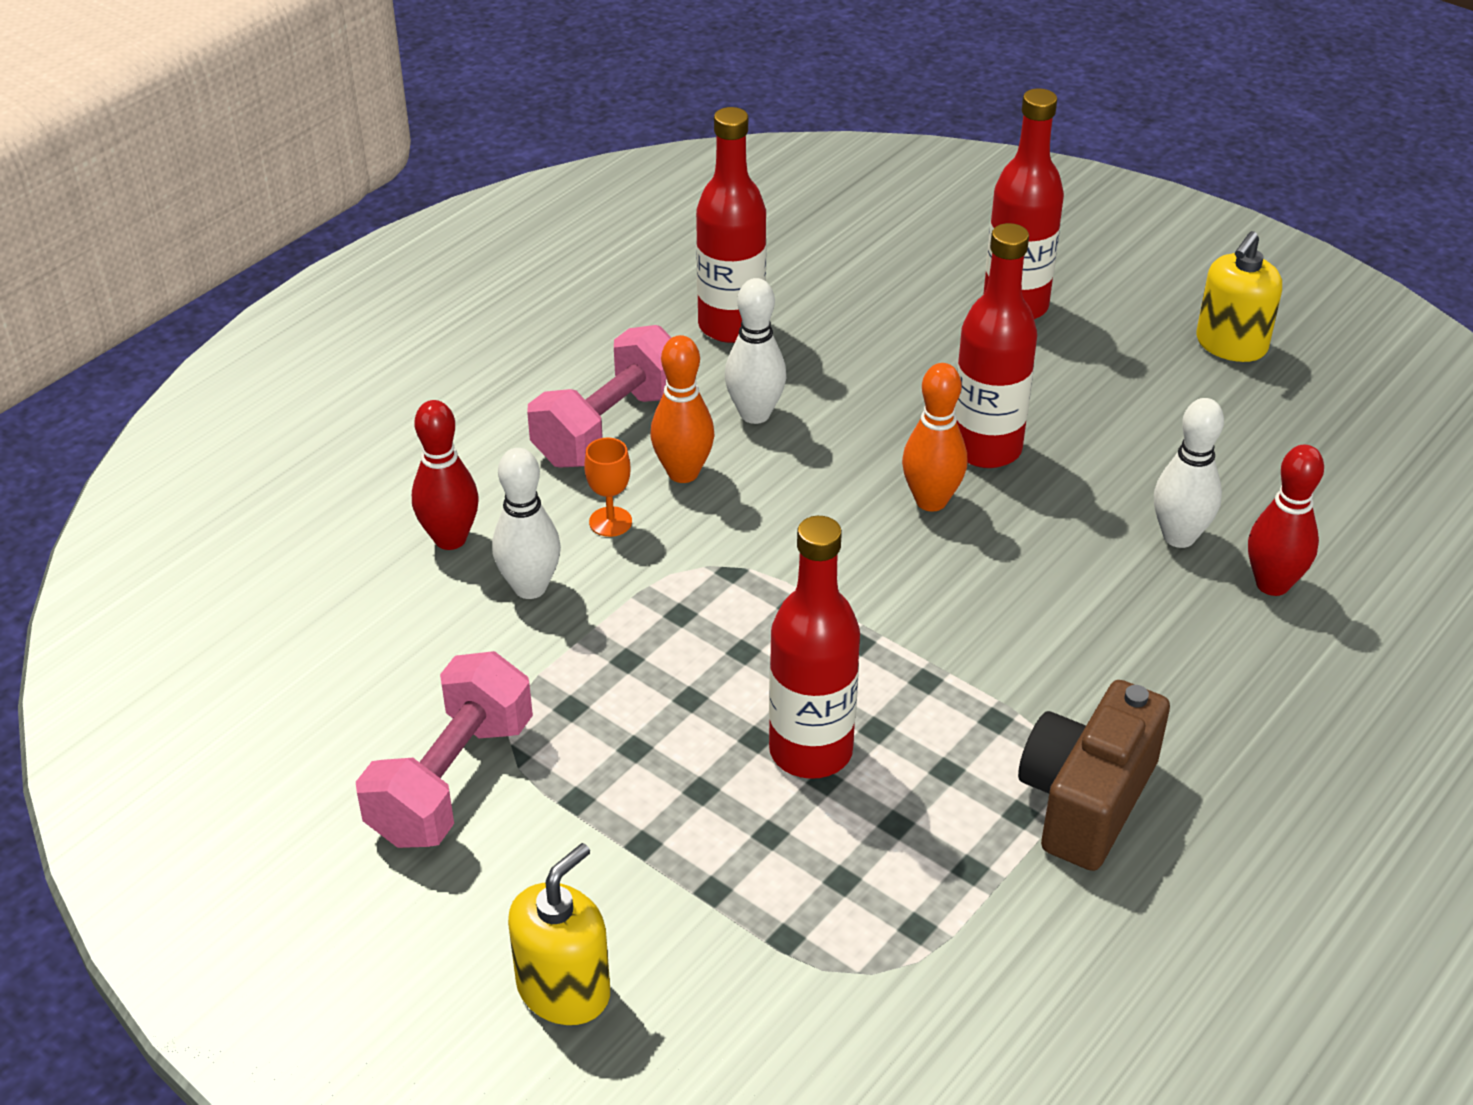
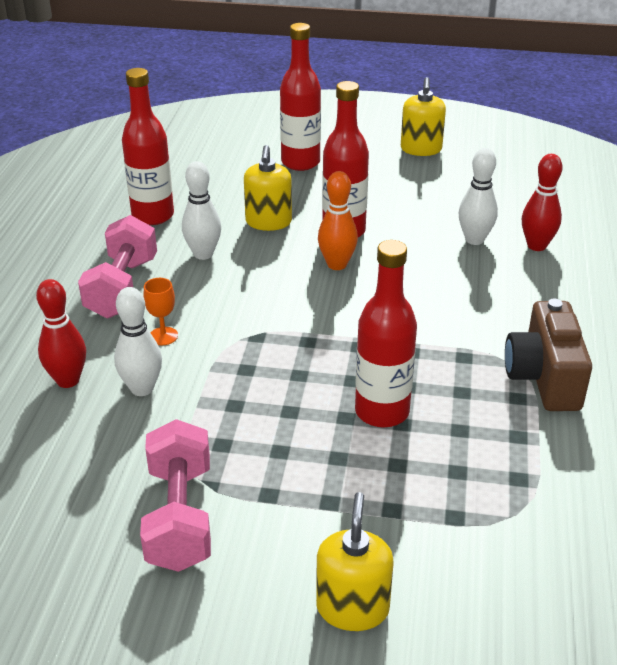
camera: 30 degrees left, 5 degrees down
(683, 473) = (186, 296): orange bowling pin -> none
(886, 394) = (268, 222): none -> yellow soap dispenser

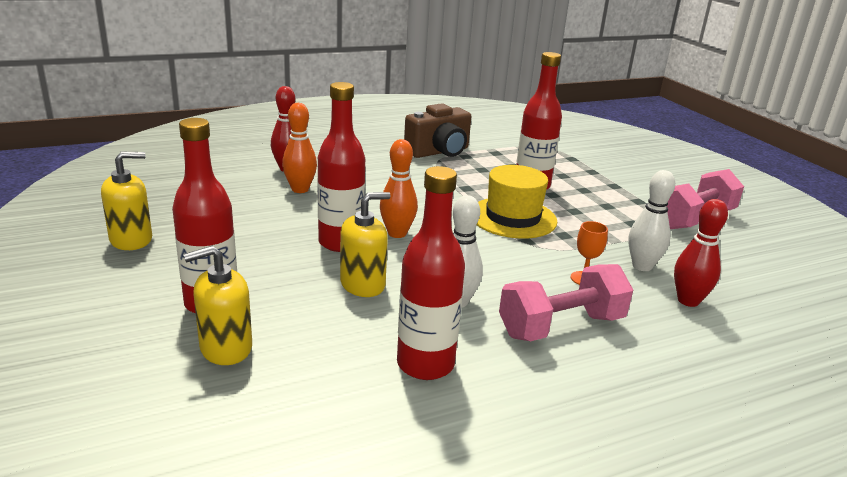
camera: 125 degrees left, 10 degrees down
(311, 351) = (513, 217): none -> yellow hat
(352, 608) = (656, 169): yellow soap dispenser -> yellow soap dispenser (225, 348)
(474, 239) = (300, 189): white bowling pin -> orange bowling pin

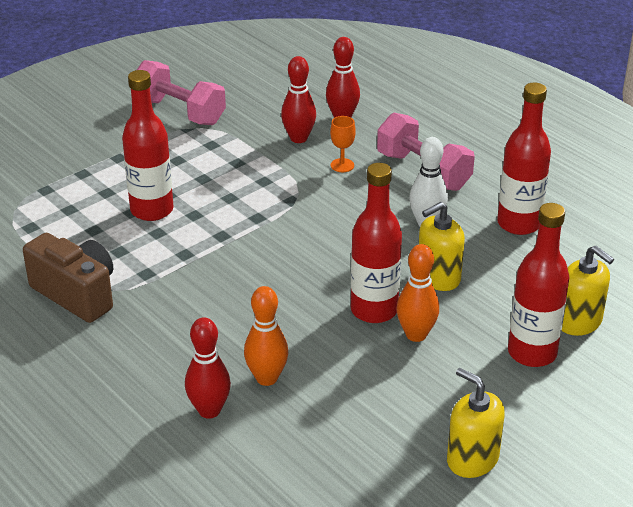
camera: 105 degrees left, 10 degrees up
(363, 284) = (438, 277): yellow soap dispenser -> yellow soap dispenser turned 75 degrees counterclockwise
(397, 233) = (329, 279): orange bowling pin -> orange bowling pin (416, 334)
(513, 217) = (245, 213): yellow hat -> none
(642, 266) = (298, 138): white bowling pin -> red bowling pin

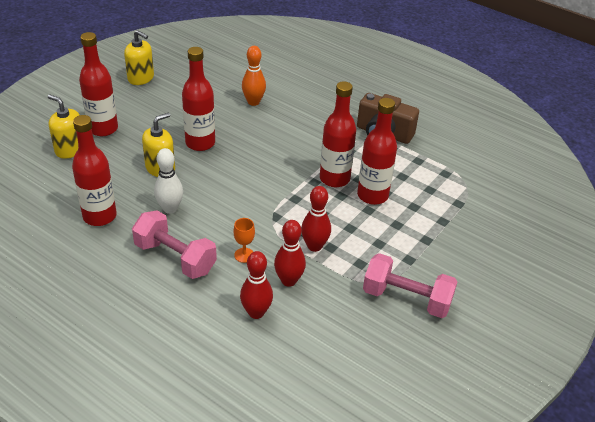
camera: 165 degrees right, 5 degrees up
(191, 236) = (334, 179): none -> red bottle
(209, 410) = (278, 85): red bowling pin -> red bowling pin (314, 246)
(416, 334) = (173, 132): orange bowling pin -> none

